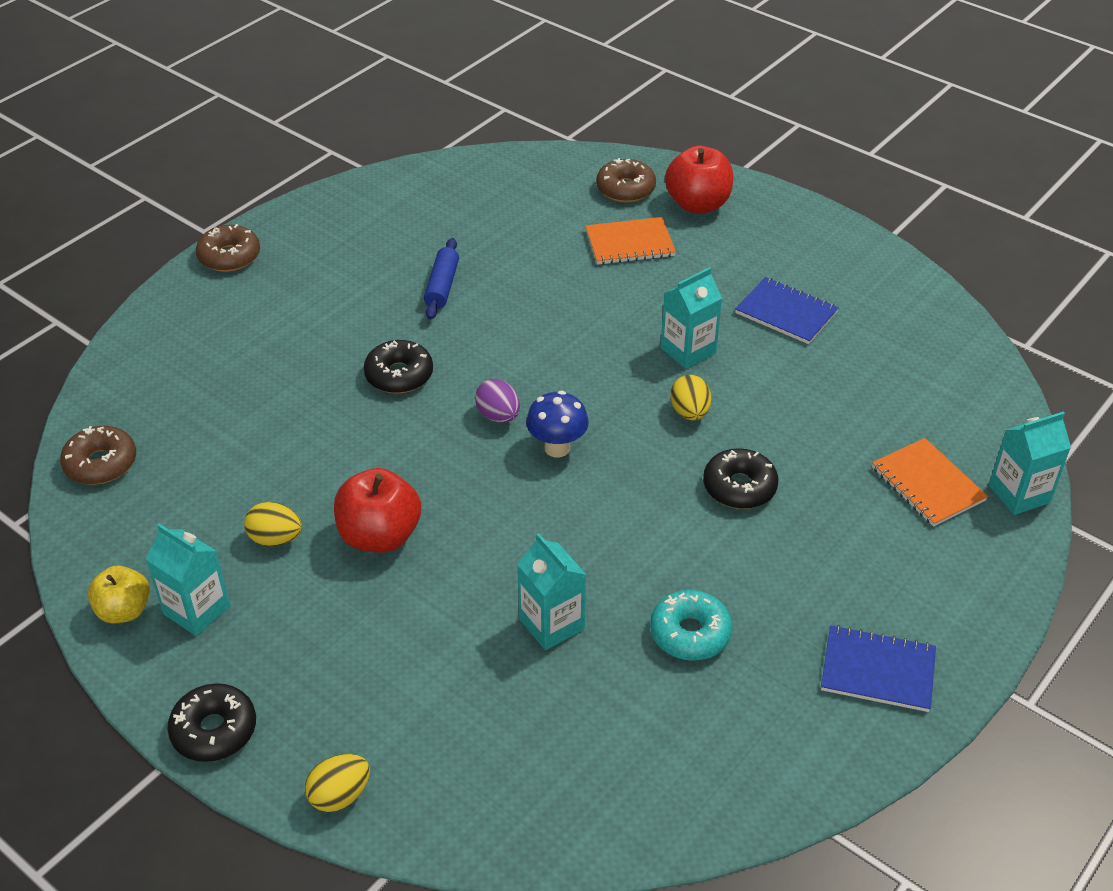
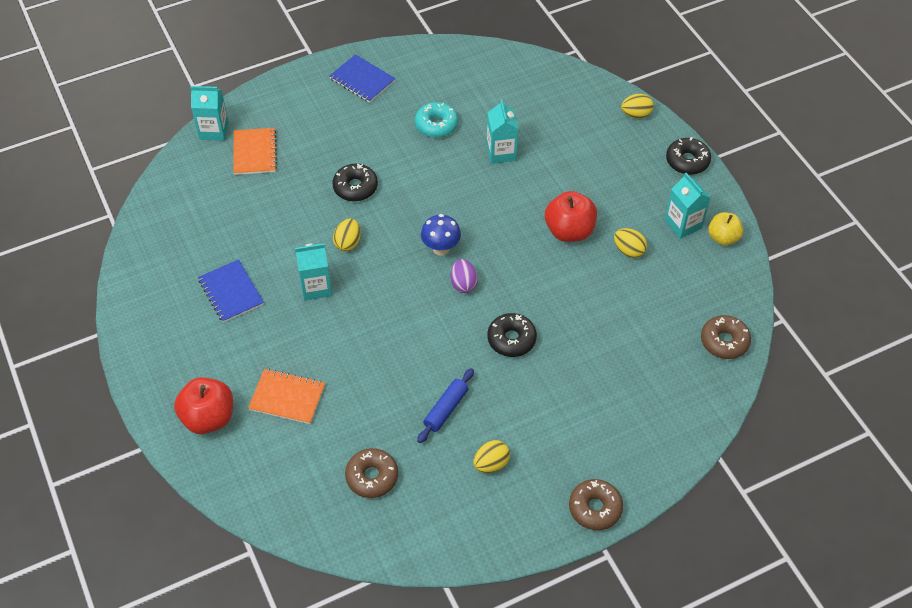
camera: 155 degrees left, 10 degrees up
(363, 257) = (491, 464): none -> yellow egg
(625, 189) = (250, 459): brown donut -> brown donut (372, 477)

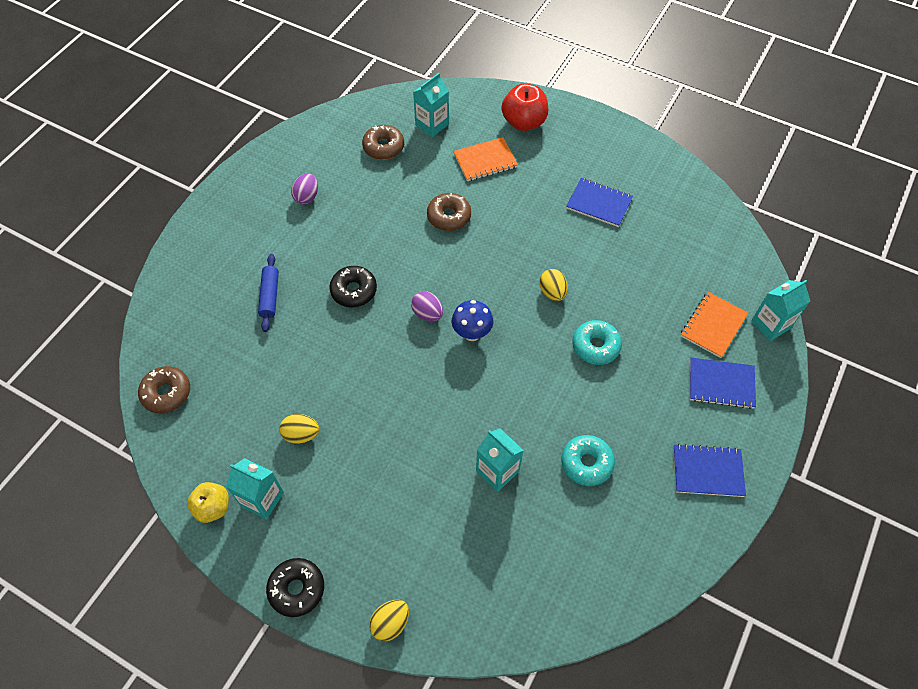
camera: 145 degrees right, 5 degrees up
(255, 152) = (713, 325): orange notebook -> orange notebook turned 75 degrees clockwise
(295, 117) = (721, 384): none -> blue notebook
(316, 287) = (541, 243): turquoise carton -> turquoise carton (432, 124)
(355, 187) = (595, 346): black donut -> turquoise donut
(446, 409) = (366, 213): blue rolling pin -> blue rolling pin (270, 296)
(491, 464) = (307, 197): yellow egg -> purple egg
(569, 231) = (370, 421): red apple -> none
(595, 508) = (213, 208): brown donut -> brown donut (449, 216)

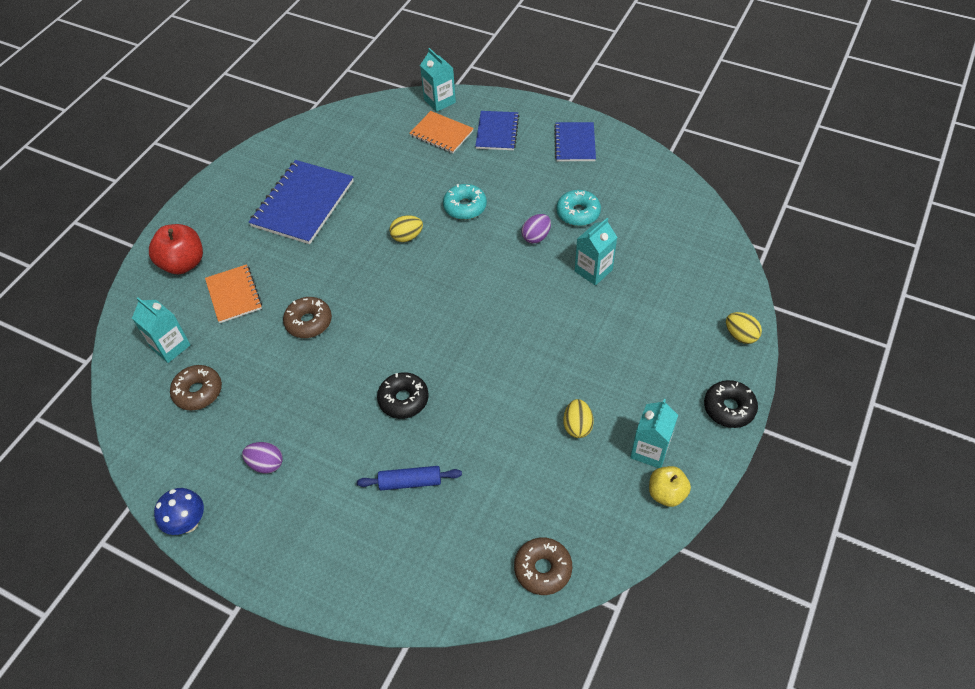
camera: 90 degrees left, 5 degrees down
(427, 314) = (432, 332): purple egg -> purple egg (536, 237)
(472, 333) = (454, 295): blue mushroom -> blue mushroom (188, 523)
(599, 203) = (303, 203): blue notebook -> blue notebook, size x1.68

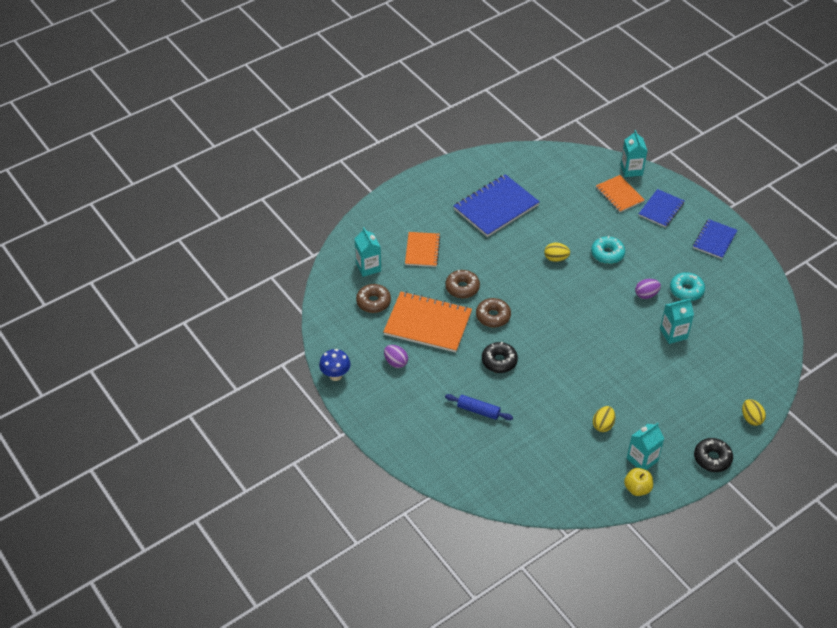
camera: 25 degrees right, 5 degrees down
(183, 263) = (399, 216): red apple -> none
(285, 389) = (428, 323): none -> orange notebook
(542, 569) = (533, 494): brown donut -> brown donut (493, 316)

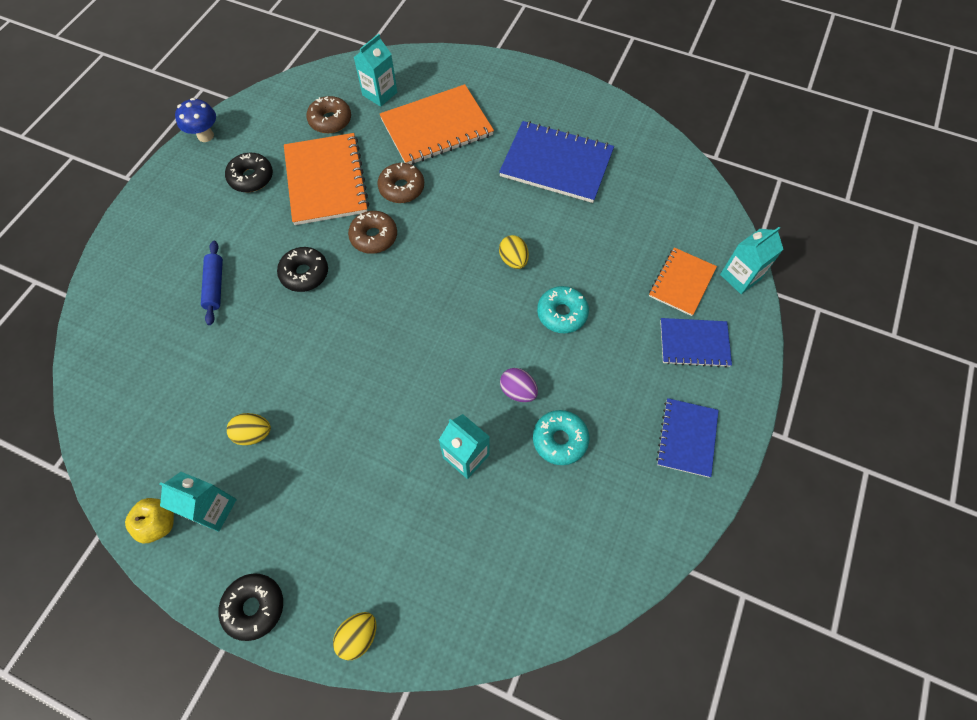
camera: 60 degrees right, 15 degrees up
(396, 362) = (251, 178): purple egg -> black donut
(422, 250) = (436, 127): orange notebook -> orange notebook, size x1.68
(714, 240) = (687, 438): blue notebook -> blue notebook turned 75 degrees counterclockwise

